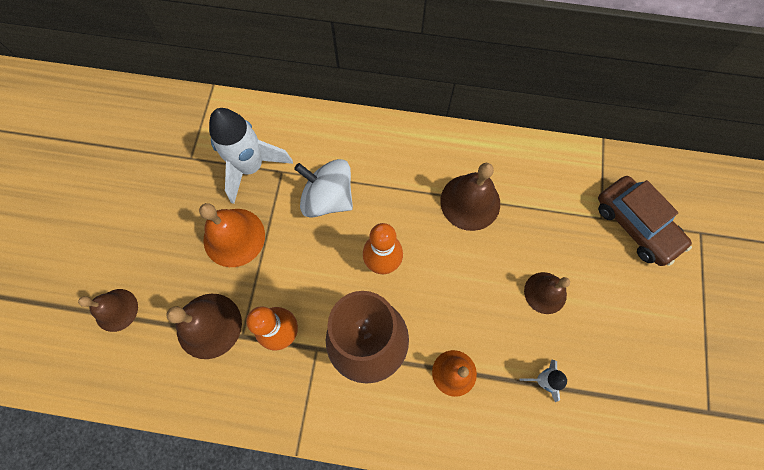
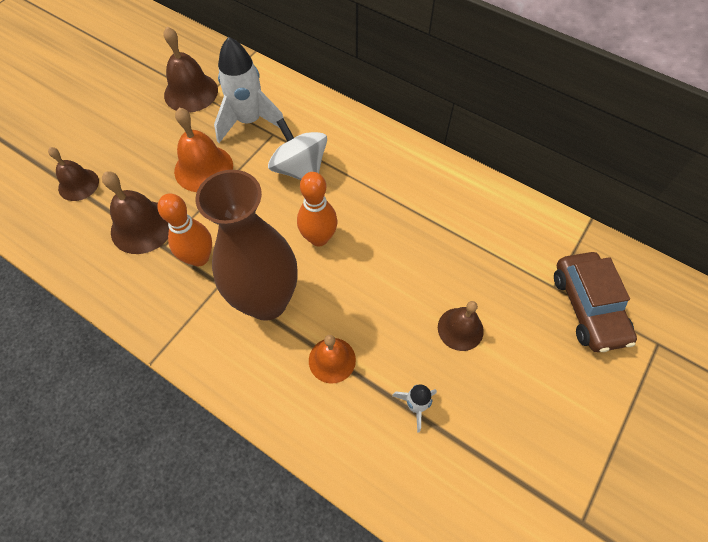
camera: 25 degrees right, 10 degrees down
(470, 202) = (428, 221): brown bell -> brown bell (191, 92)

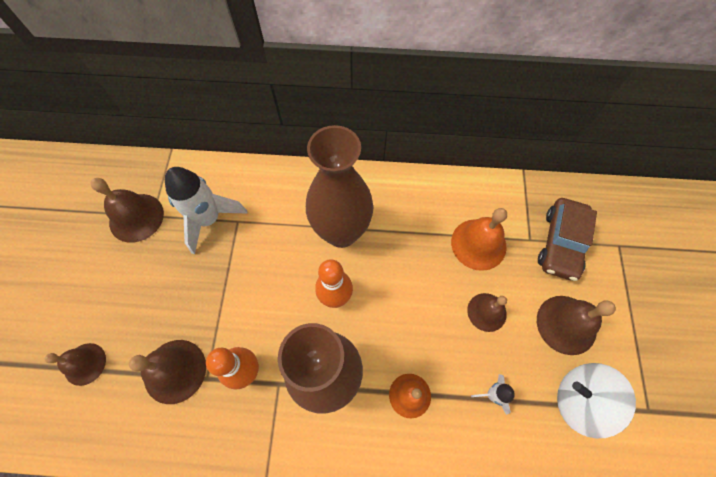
camera: 30 degrees left, 5 degrees up
(203, 168) = (196, 285): orange bell -> orange bell (478, 244)
(300, 169) = (281, 242): white spinning top -> white spinning top (580, 400)
(361, 187) = (341, 232): none -> brown vase
(541, 386) = (566, 324): none -> brown bell
(588, 307) = (561, 243): brown car -> brown car turned 60 degrees clockwise

